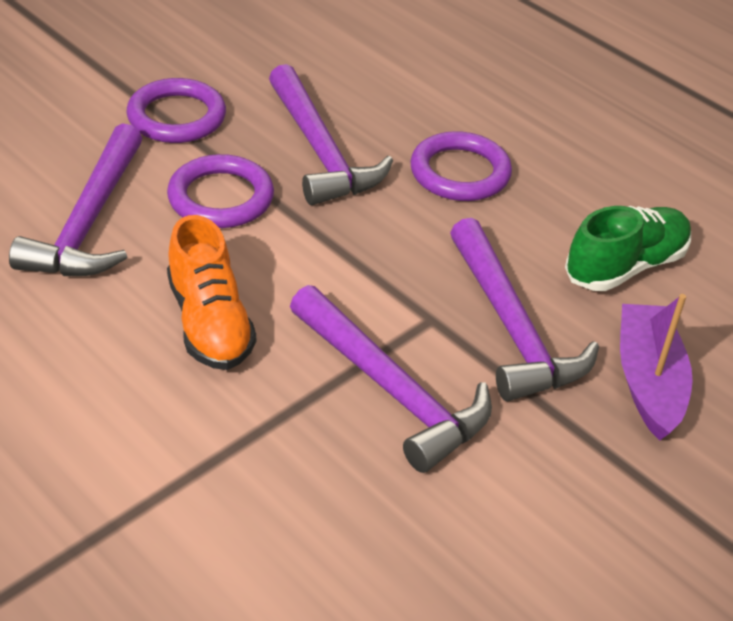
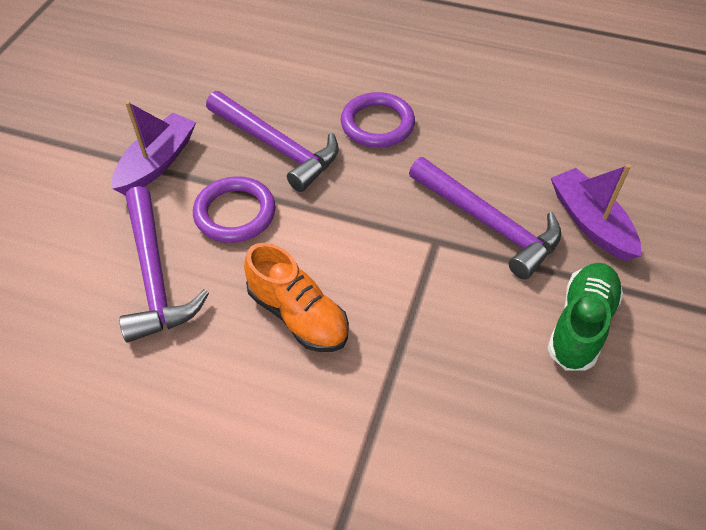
camera: 25 degrees left, 10 degrees up
(177, 117) = (157, 162): purple ring -> purple boat
(392, 390) = (450, 306): purple hammer -> none
(625, 266) = (521, 148): green shoe -> green shoe (581, 325)

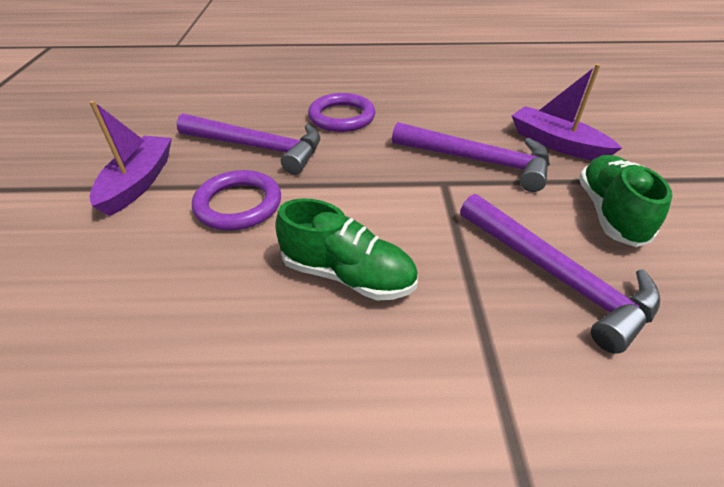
camera: 20 degrees left, 10 degrees down
(154, 276) = (166, 280): purple hammer -> purple hammer (556, 276)
(298, 315) = (347, 275): orange shoe -> green shoe

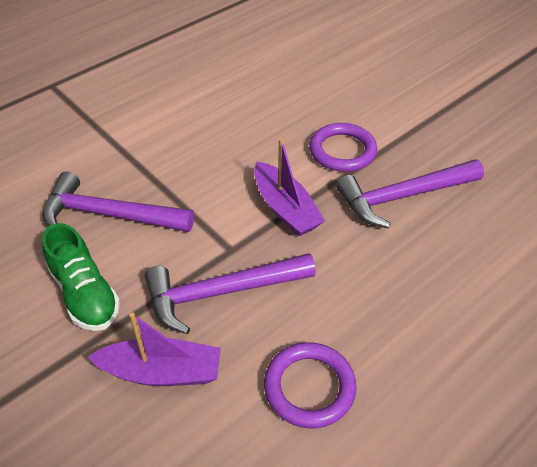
camera: 140 degrees right, 5 degrees up
(139, 182) = (423, 129): purple boat -> purple boat (285, 209)
(342, 117) = (395, 275): purple ring -> purple ring (309, 387)
(347, 275) = (229, 151): green shoe -> none

